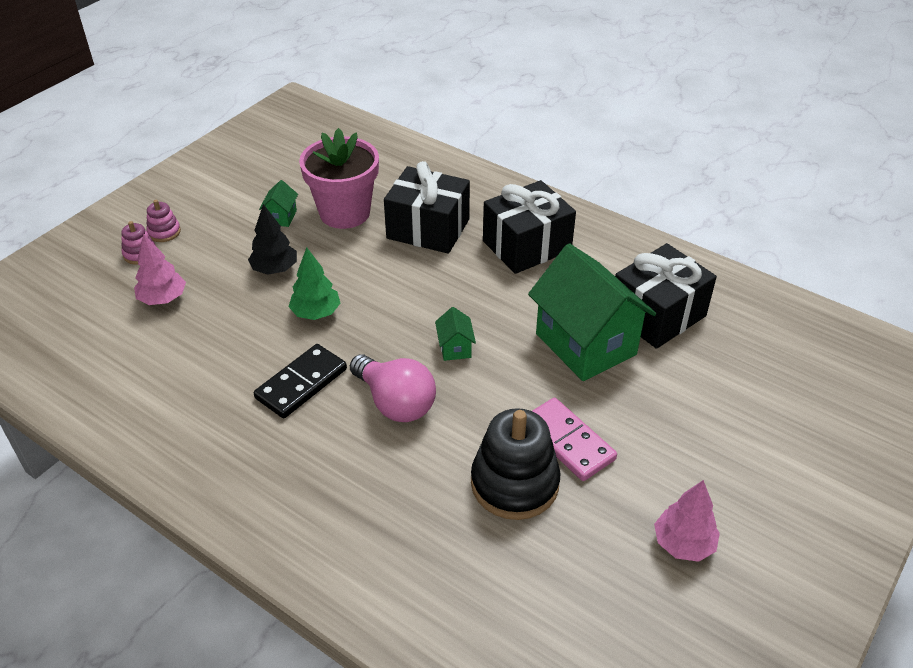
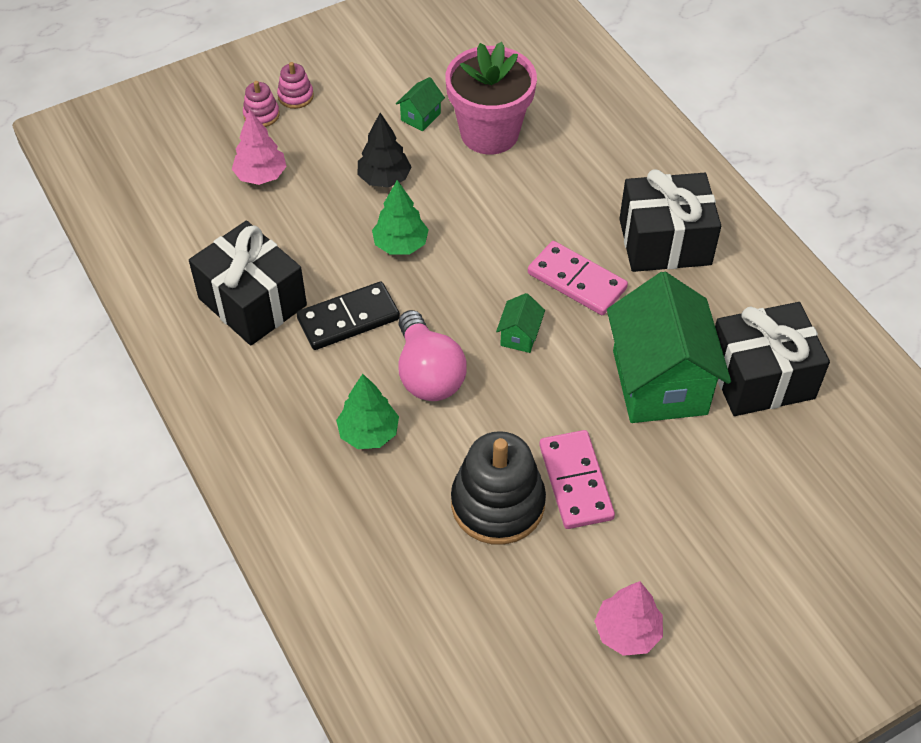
camera: 25 degrees right, 10 degrees up
(370, 468) = (368, 433): none -> green tree
(428, 229) = (568, 183): black gift -> black gift (252, 302)
(476, 294) = (577, 281): none -> pink domino

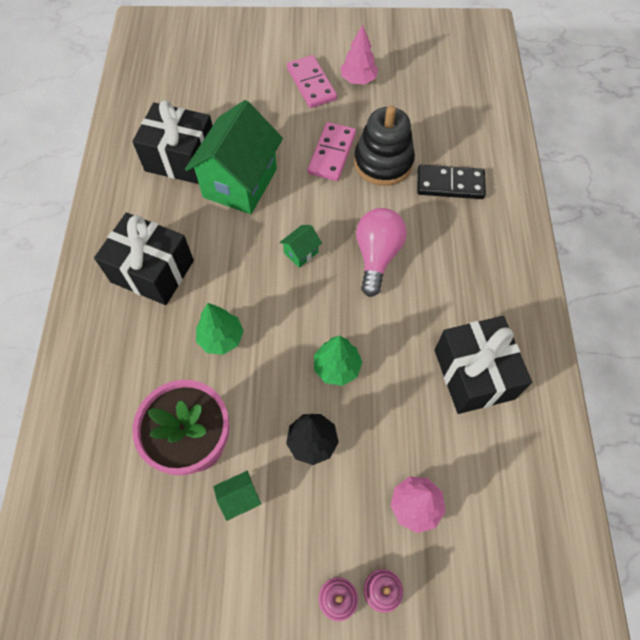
camera: 150 degrees left, 10 degrees up
(348, 319) = (409, 323): black domino -> black domino (450, 184)
(368, 433) = (436, 236): green tree -> green tree (221, 338)
(577, 281) = (234, 272): pink domino -> pink domino (311, 84)

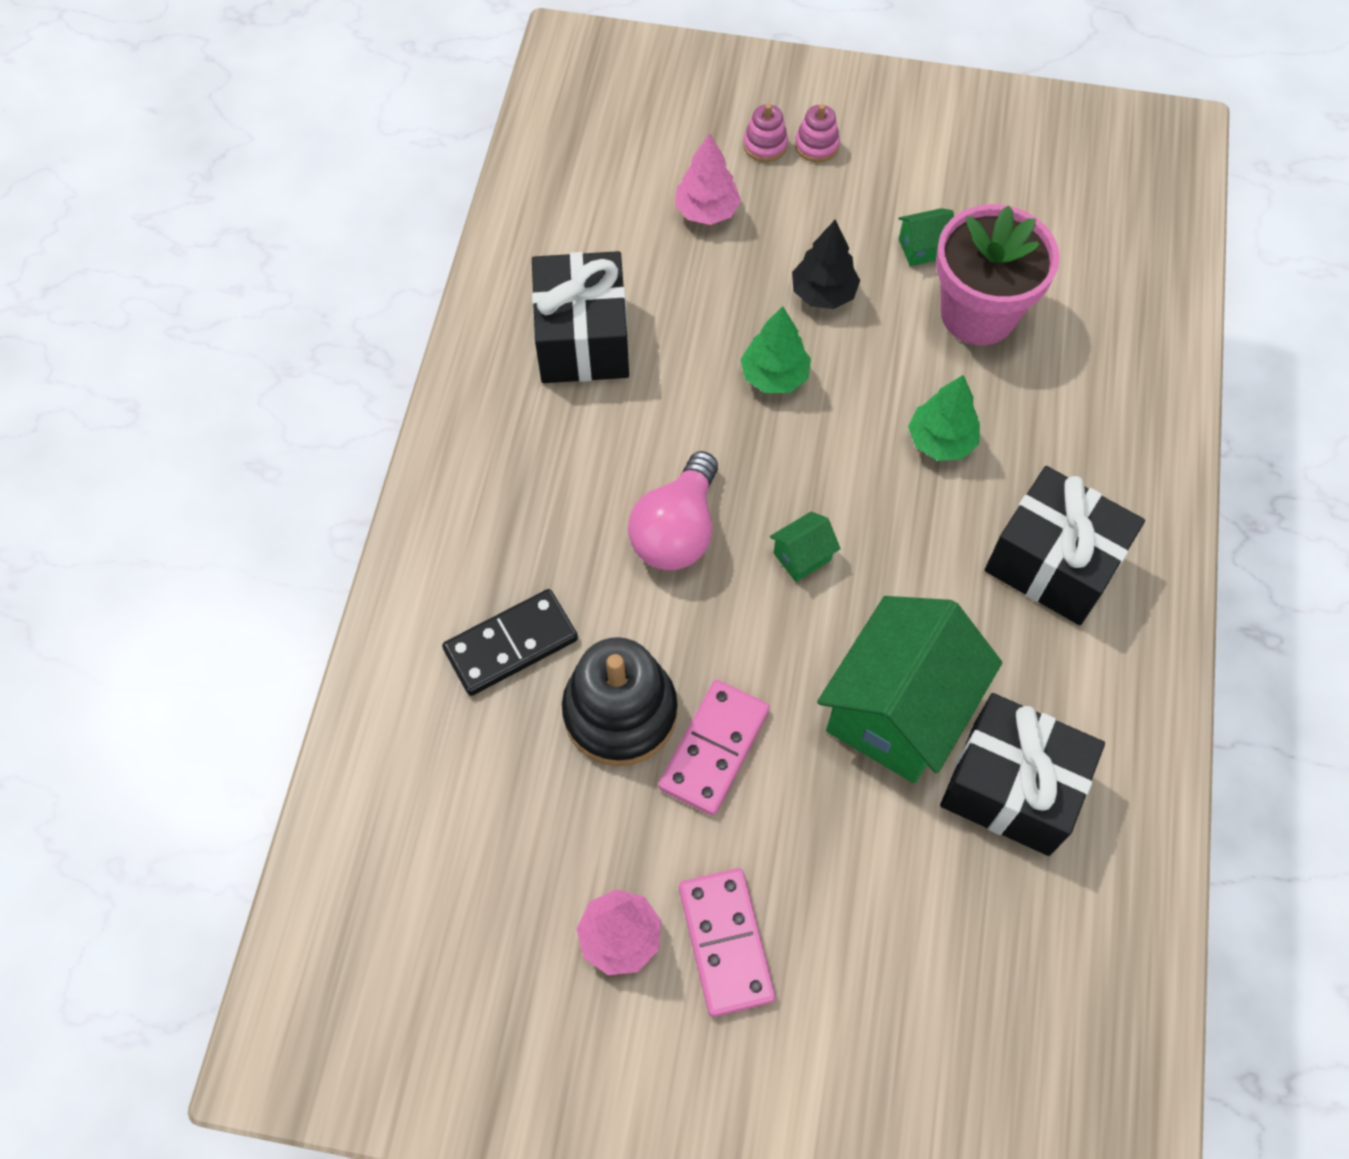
camera: 170 degrees left, 0 degrees up
(450, 184) = (511, 644): black domino -> black domino turned 45 degrees counterclockwise

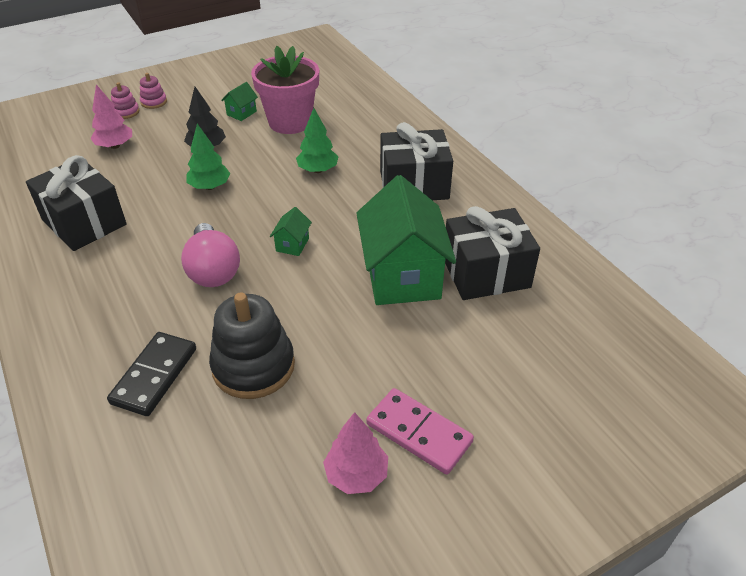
camera: 40 degrees left, 20 degrees down
(714, 748) = (324, 349): pink domino -> none

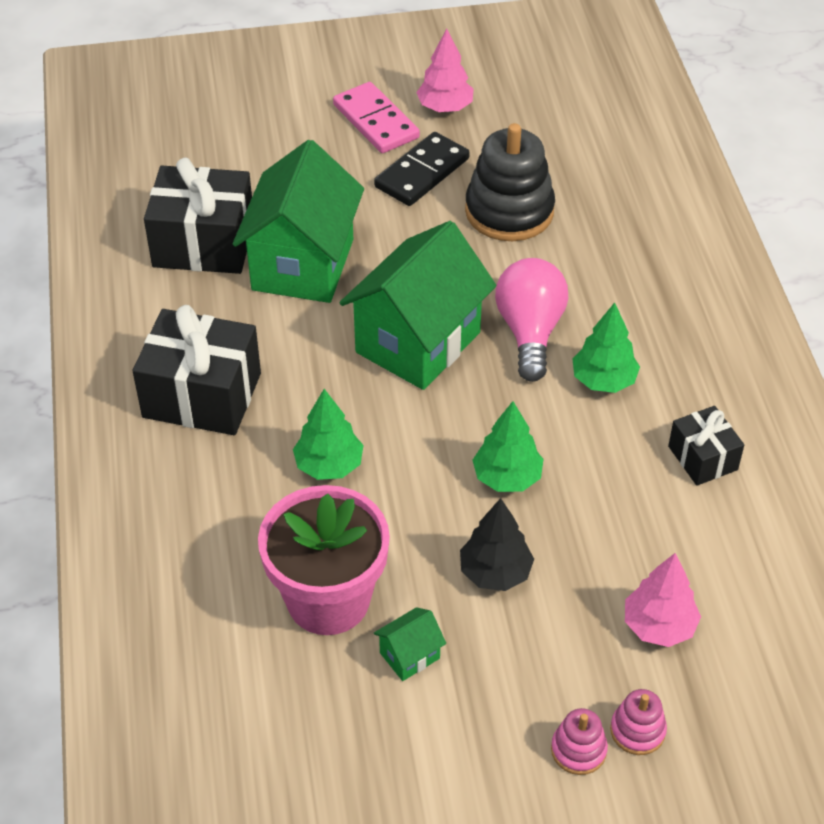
camera: 160 degrees left, 5 degrees up
(84, 222) = (702, 458): black gift -> black gift, size x0.55
(154, 251) = (603, 380): none -> green tree
(154, 375) = (613, 227): black domino -> black domino (422, 173)
(292, 244) = (418, 342): green house -> green house, size x2.47

